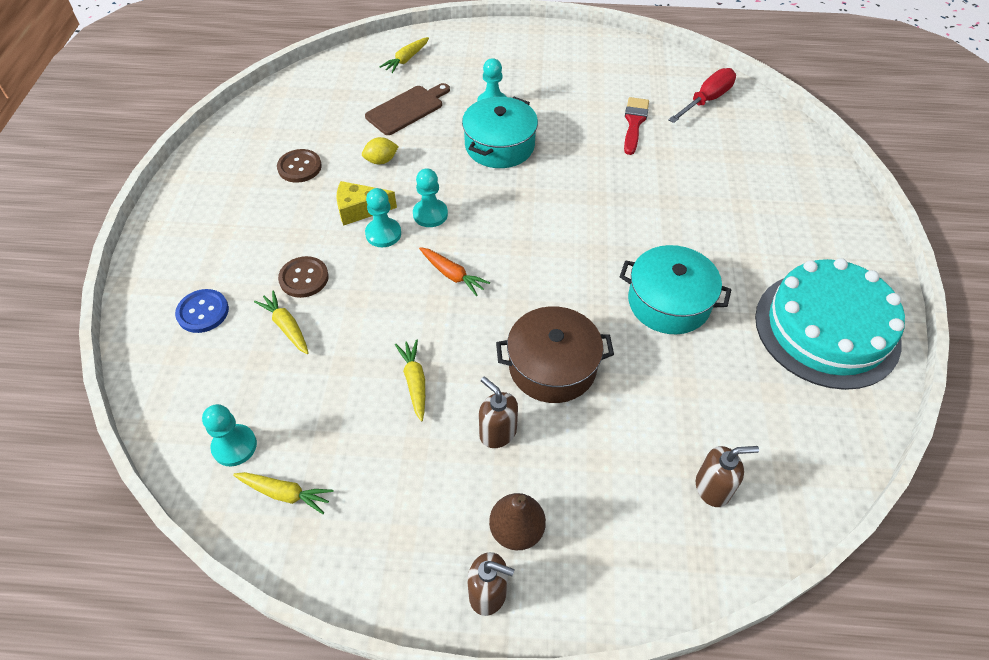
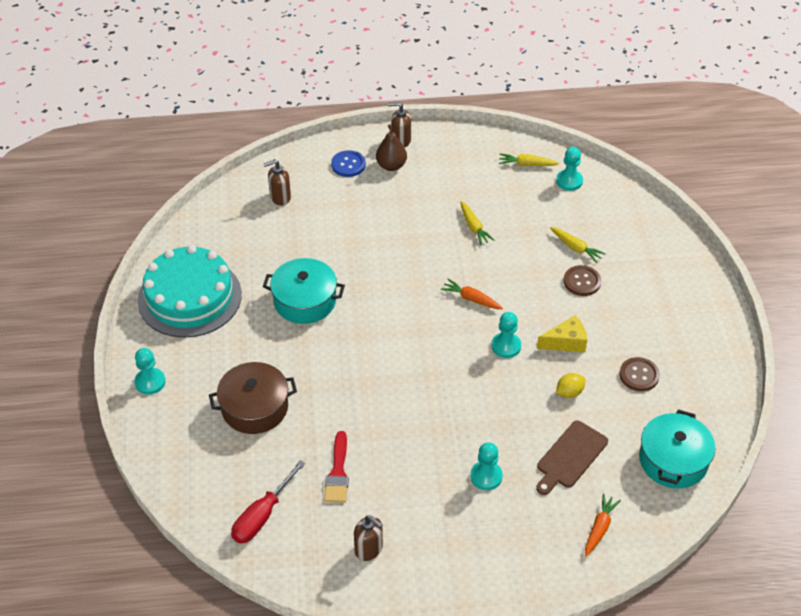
camera: 170 degrees right, 5 degrees down
(203, 312) = (640, 249): blue button -> blue button (348, 165)
(383, 234) = (537, 324): turquoise pawn -> turquoise pawn (150, 382)
(406, 59) = (599, 528): yellow carrot -> orange carrot
(497, 432) = (412, 207): brown soap dispenser -> brown soap dispenser (369, 549)
(499, 145) = (465, 425): turquoise pot -> turquoise pot (673, 460)
(552, 366) = (384, 248): brown pot -> brown pot (255, 408)

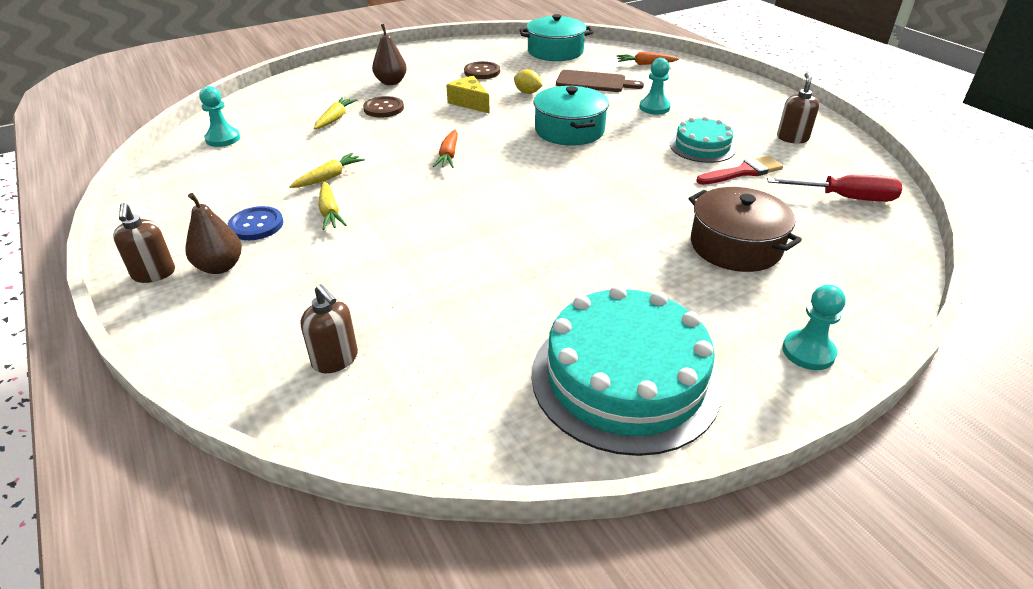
camera: 115 degrees left, 10 degrees down
(305, 301) = (539, 262): turquoise pot -> turquoise pot (569, 130)
(348, 165) = (226, 309): blue button -> blue button (256, 225)
(393, 469) = (702, 147): none -> turquoise cake
(506, 346) = (499, 126): turquoise pawn -> none
(526, 164) = (196, 168): yellow carrot -> yellow carrot (330, 212)
(641, 300) = (391, 82): none -> brown pear

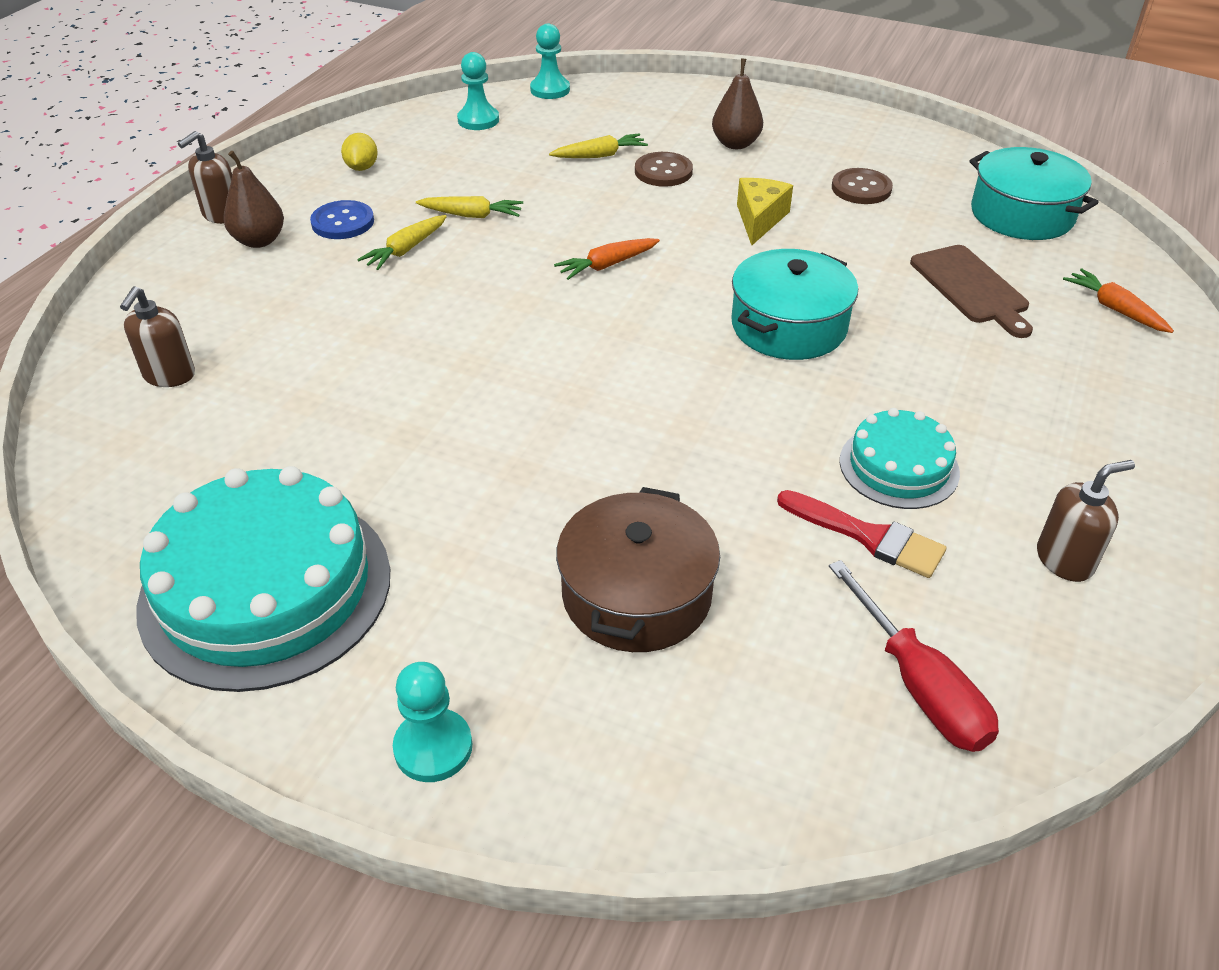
camera: 55 degrees right, 5 degrees up
(527, 92) = (853, 248): yellow lemon -> yellow lemon (362, 168)
(654, 108) = (967, 374): turquoise pawn -> turquoise pawn (550, 90)

